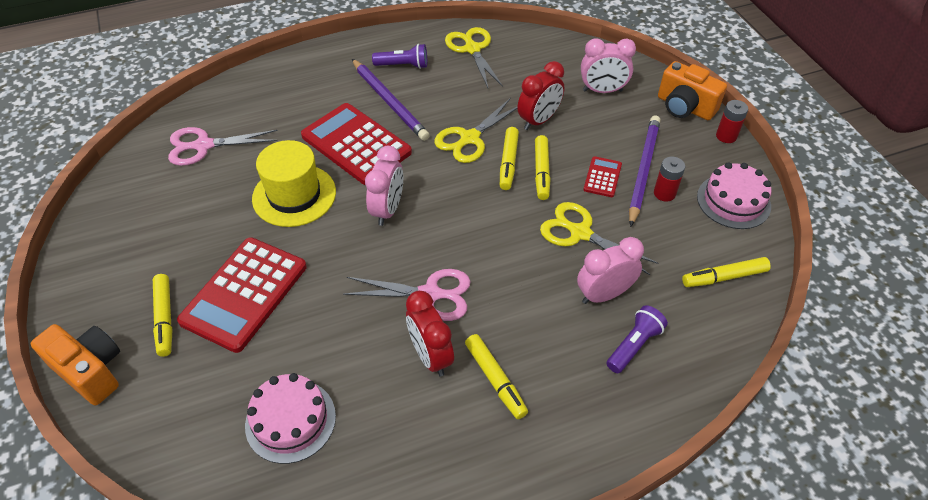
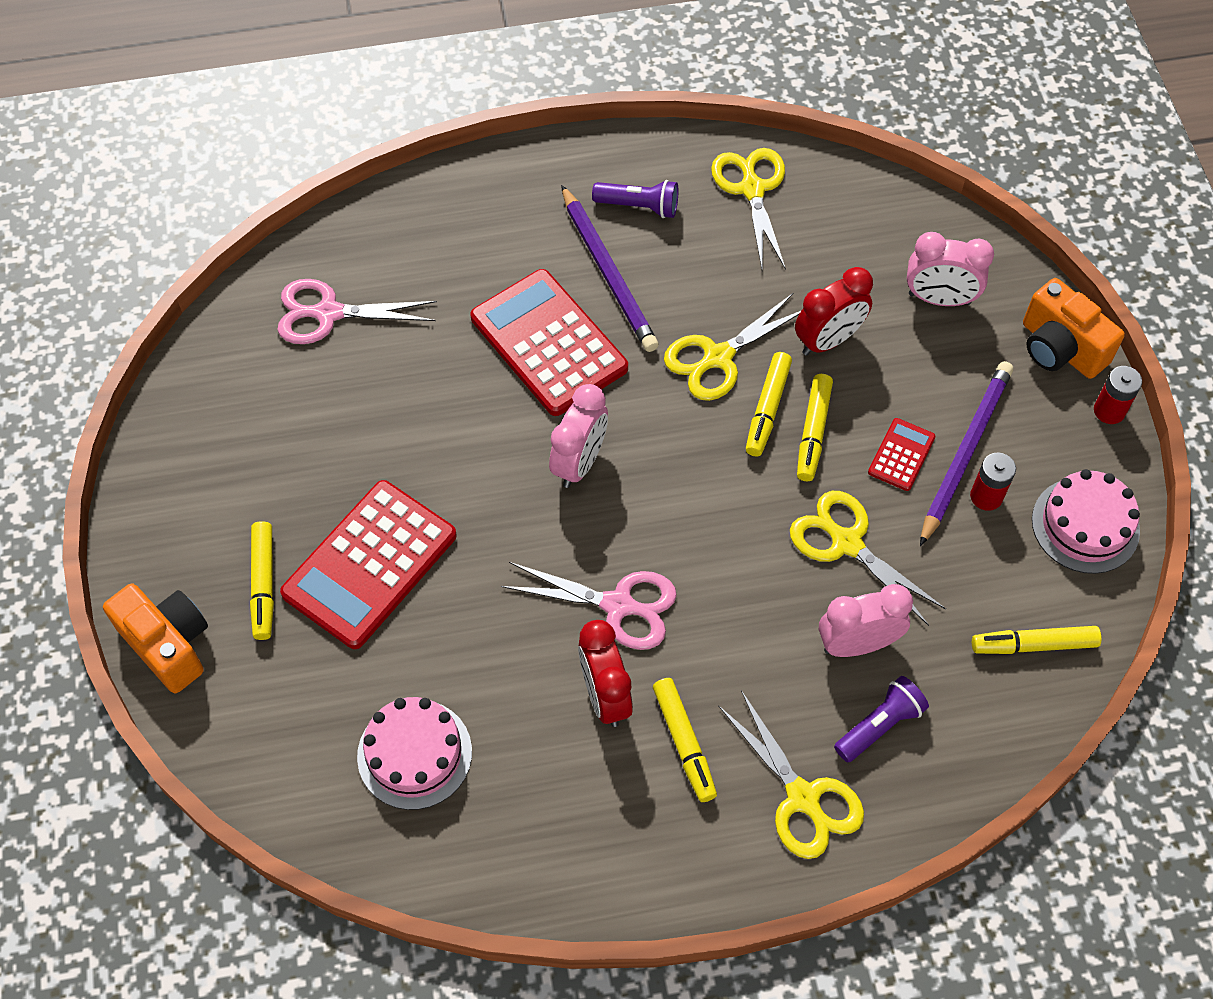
camera: 10 degrees right, 10 degrees up
(294, 195) = (450, 418): yellow hat -> none
(591, 404) = (802, 798): none -> yellow scissors

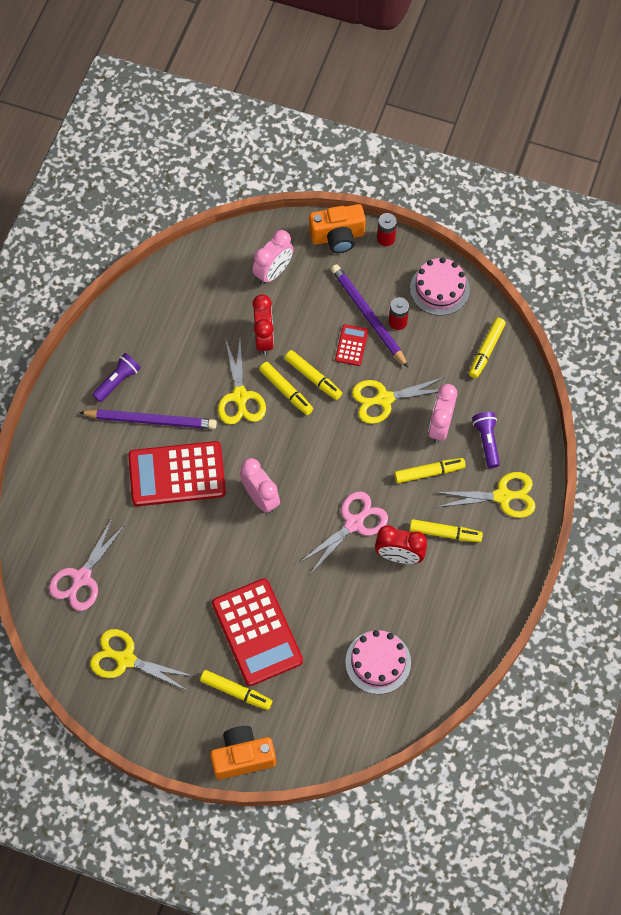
camera: 60 degrees left, 5 degrees up
(752, 189) = (145, 319): yellow scissors -> yellow scissors (125, 659)
(770, 667) = (429, 472): none -> yellow marker
(901, 455) = (351, 345): red calculator -> red calculator turned 45 degrees clockwise

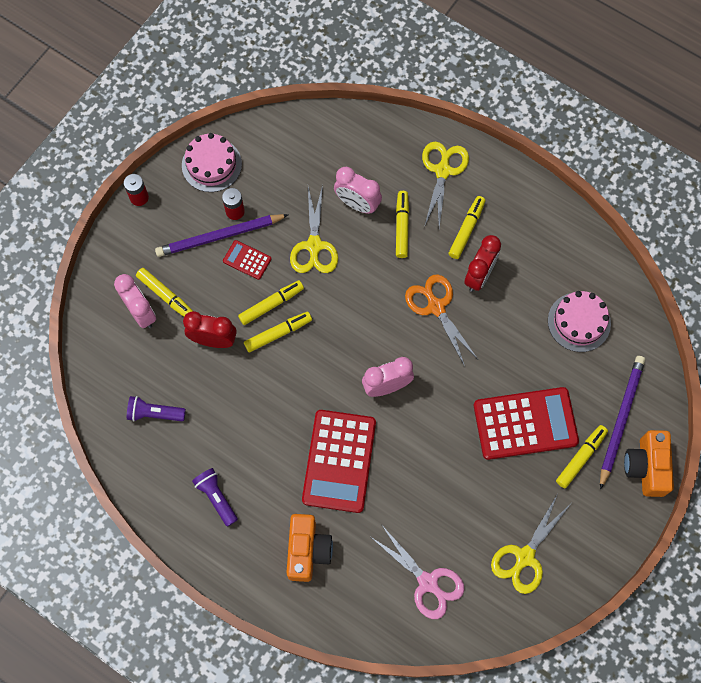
camera: 75 degrees left, 5 degrees up
(151, 420) = (271, 473): purple pencil -> purple pencil (620, 420)
(240, 396) = (271, 379): yellow scissors -> none
(337, 237) = (121, 241): orange camera -> orange camera (307, 550)
(354, 523) = (436, 307): pink scissors -> orange scissors
(486, 350) = (290, 142): yellow marker -> yellow marker (165, 295)
(487, 441) = (384, 168): purple flashlight -> purple flashlight (154, 413)

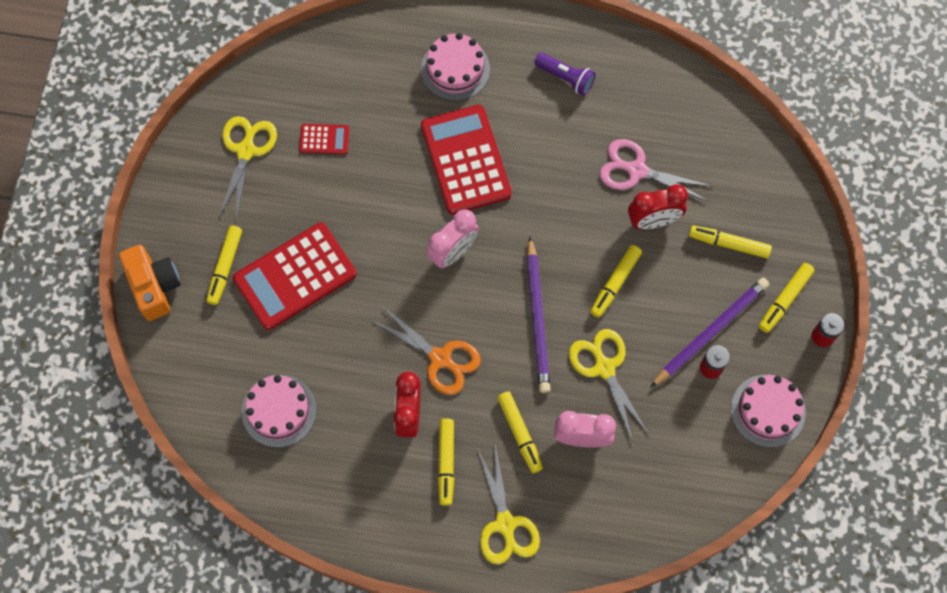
camera: 155 degrees right, 0 degrees up
(141, 312) = (743, 215): pink clock -> none
(154, 413) = (669, 126): purple flashlight -> none
(247, 260) = (667, 319): red calculator -> red calculator (324, 139)
(278, 333) = (591, 256): yellow marker -> yellow marker (784, 300)
(307, 550) = (455, 69): orange camera -> pink cake
(427, 582) = (329, 90): pink scissors -> pink scissors (637, 170)
(620, 420) = (197, 323): purple pencil -> purple pencil (538, 318)

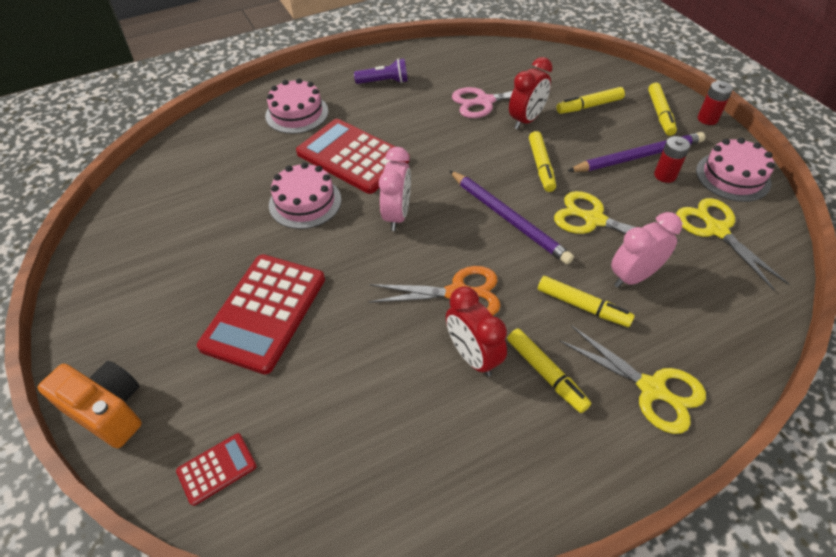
camera: 35 degrees left, 20 degrees down
(225, 267) = (183, 346): yellow marker -> none
(246, 151) = (145, 246): yellow scissors -> yellow scissors (716, 230)
(279, 410) = (337, 441): pink cake -> pink cake (305, 202)
(324, 139) = (218, 202): red calculator -> red calculator (217, 469)
(710, 332) = (638, 156): purple pencil -> purple pencil turned 60 degrees clockwise

